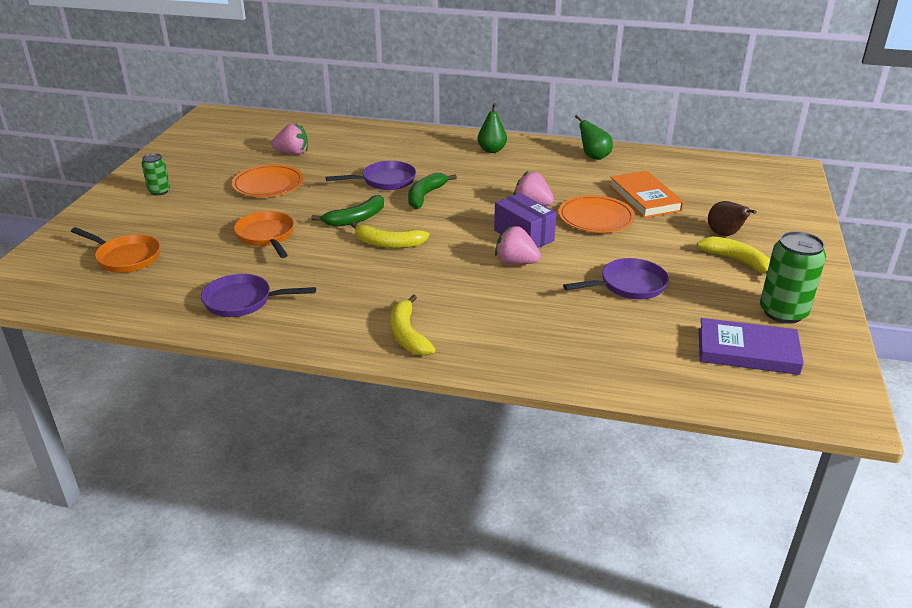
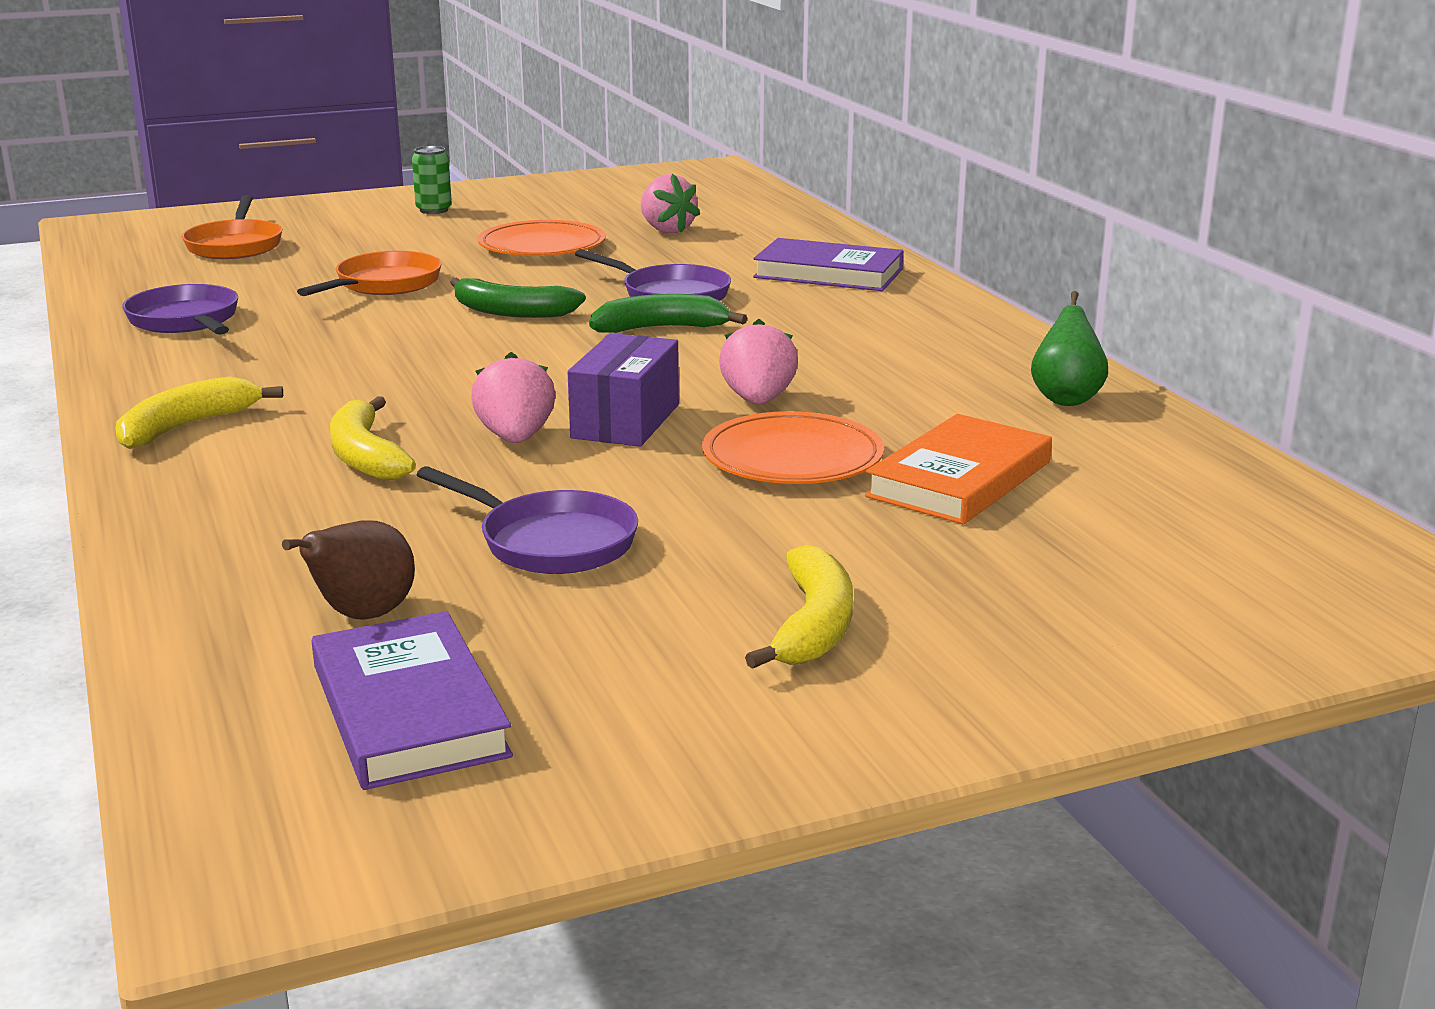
camera: 55 degrees right, 10 degrees down
(388, 243) = (459, 347): yellow banana -> yellow banana (365, 456)
(405, 144) = (828, 273): none -> purple book
(491, 150) = (925, 325): green pear -> none
(724, 235) = (924, 589): brown pear -> brown pear (362, 616)
(783, 312) = (634, 722): green can -> none

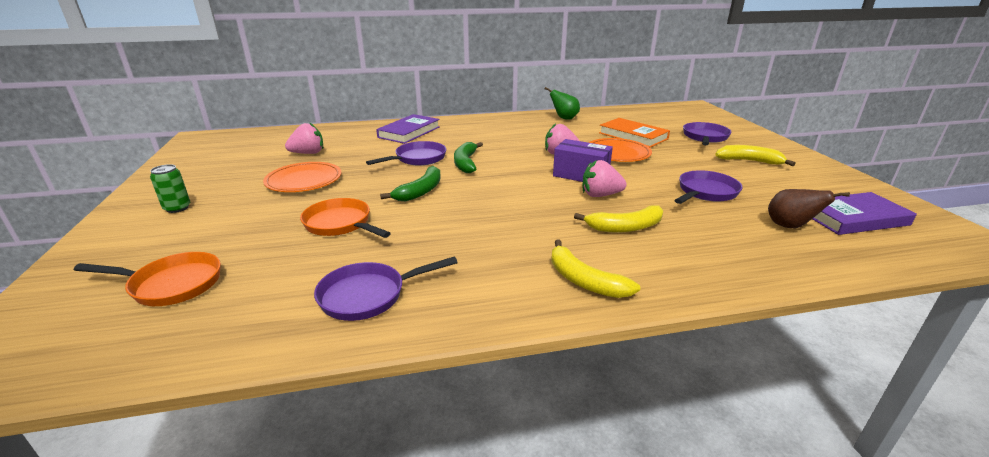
camera: 80 degrees left, 5 degrees up
(1021, 581) = (705, 137): none -> purple pan

